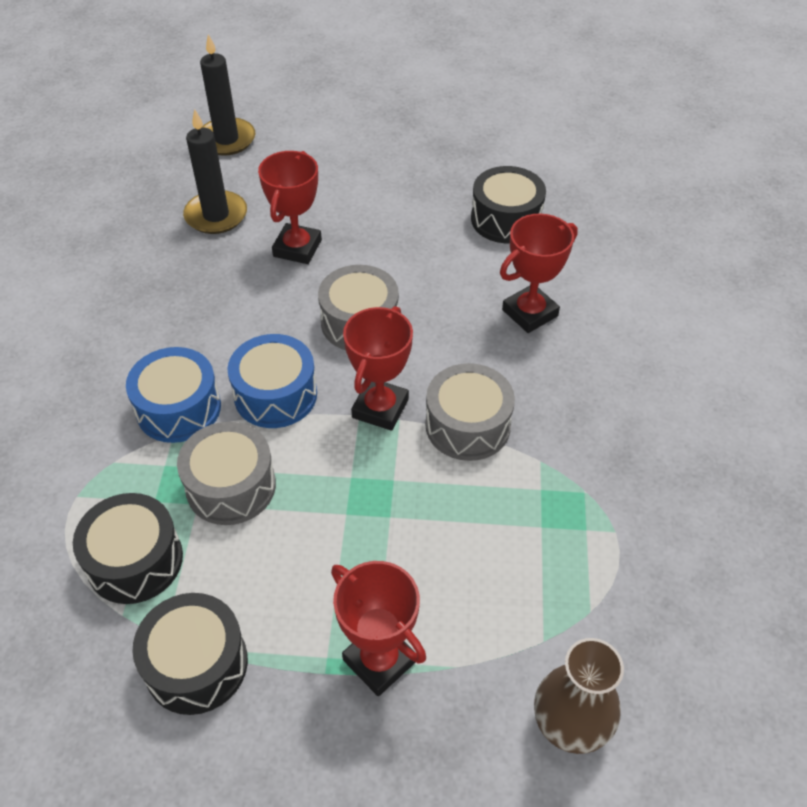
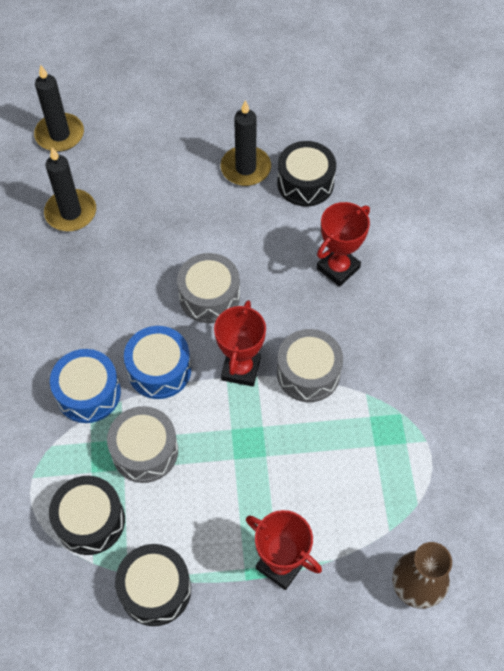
camera: 10 degrees left, 10 degrees up
(297, 248) = (145, 235): red trophy -> none
(436, 196) = (245, 168): none -> black candle

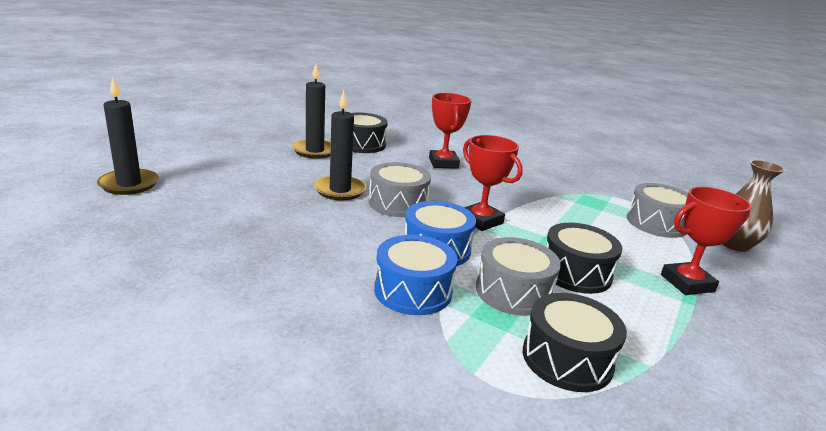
camera: 55 degrees left, 35 degrees down
(71, 212) = (212, 213): black candle -> black candle (340, 190)
(155, 589) = (681, 356): black drum -> black drum (575, 273)
(308, 373) = (515, 203): grey drum -> grey drum (656, 223)

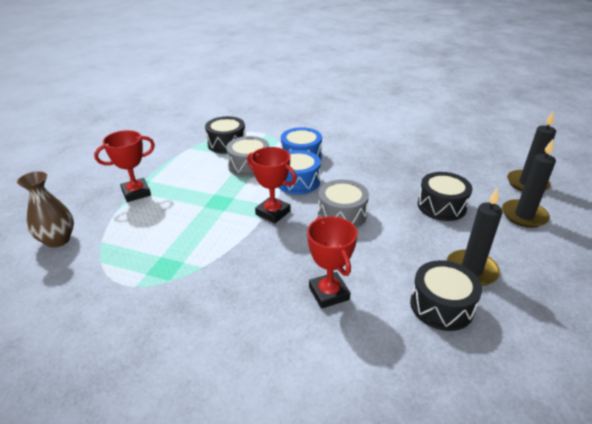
camera: 170 degrees right, 10 degrees up
(340, 190) = (394, 217): black candle -> black candle (524, 215)
(575, 273) = (209, 184): black drum -> black drum (441, 206)
(656, 223) = (114, 250): grey drum -> none

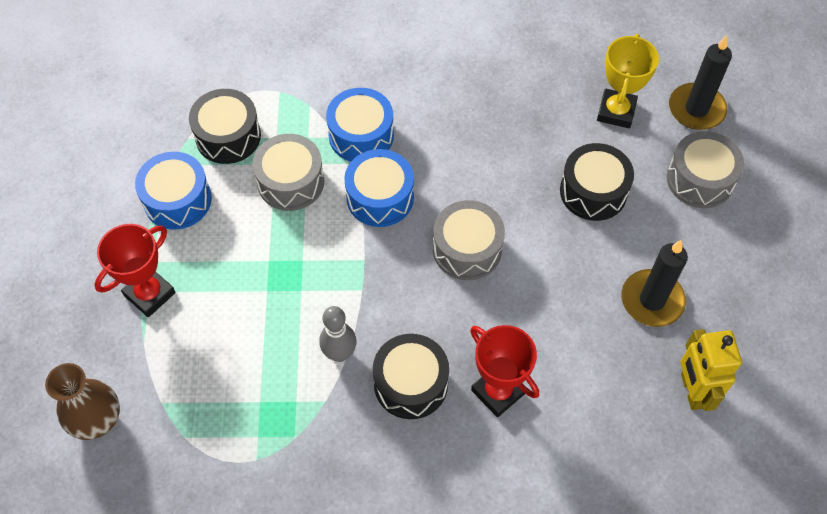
camera: 20 degrees left, 25 degrees up
(182, 161) = (177, 200): none -> blue drum
(228, 245) = (339, 353): none -> grey bowling pin
(273, 213) = (372, 274): red trophy -> none
(441, 306) = (629, 368): black drum -> black drum (411, 383)
(468, 175) = (616, 111): none -> yellow trophy
(494, 335) = (692, 391): none -> yellow robot
(524, 215) = (700, 179): black candle -> grey drum

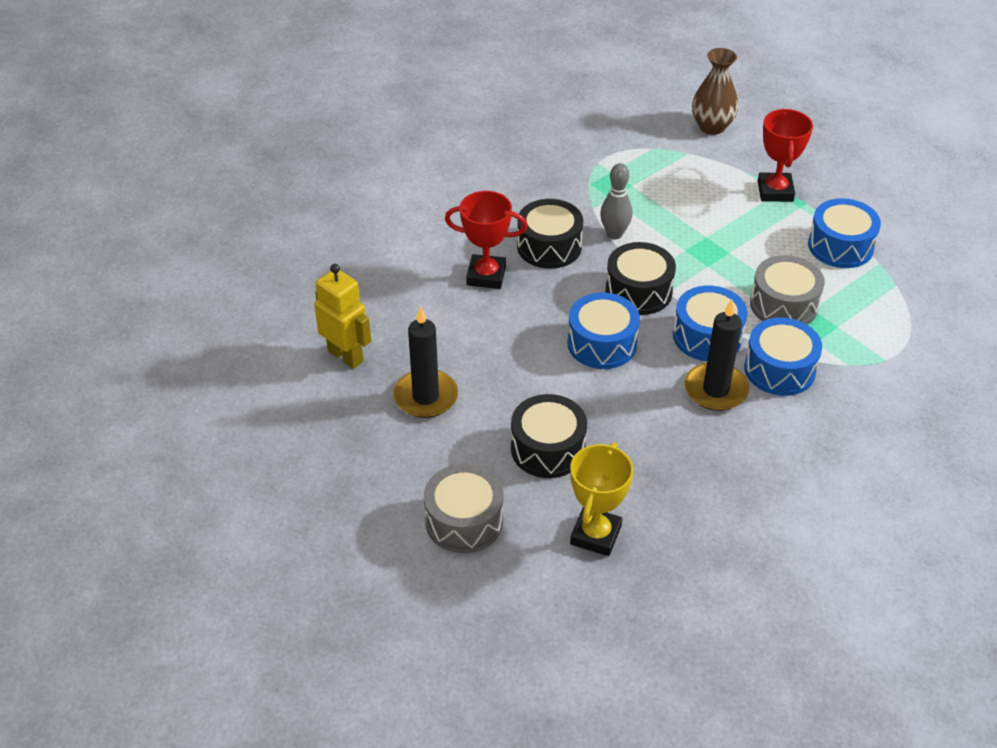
camera: 140 degrees right, 15 degrees down
(228, 136) = (871, 304): black drum -> black drum (638, 291)
(467, 249) = (602, 343): grey drum -> blue drum
(616, 111) = (596, 535): yellow trophy -> yellow trophy turned 45 degrees clockwise
(696, 109) = (523, 591): black candle -> black candle (715, 390)

